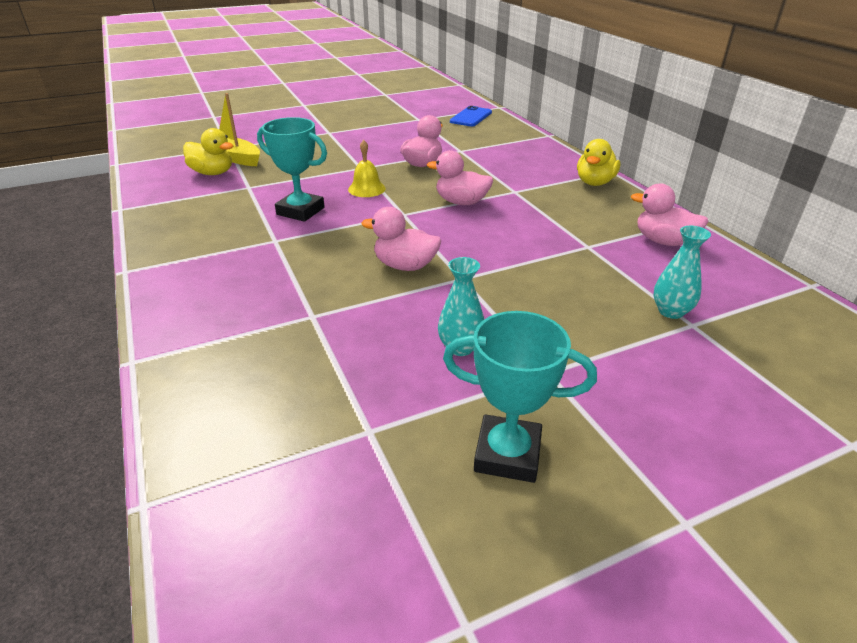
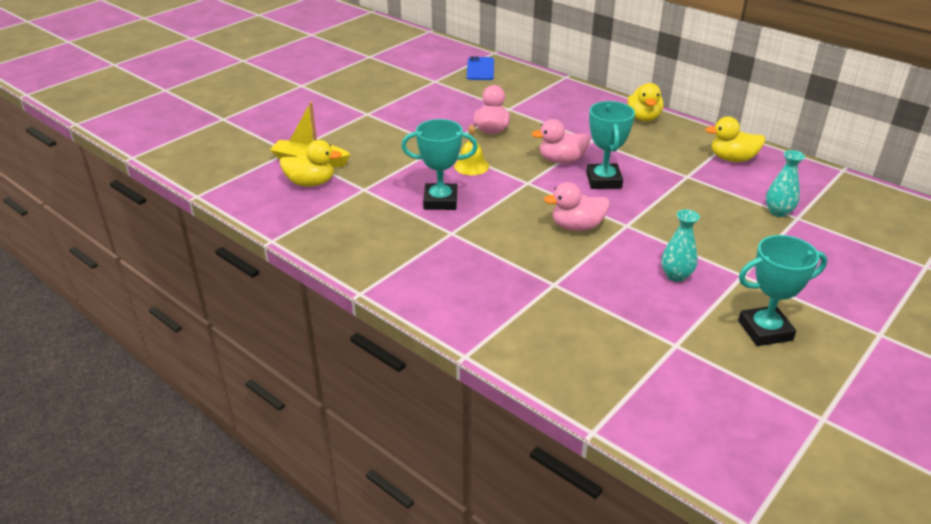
camera: 25 degrees left, 0 degrees up
(485, 229) = (603, 180): none -> turquoise trophy
(663, 241) = (732, 159): pink duck -> yellow duck

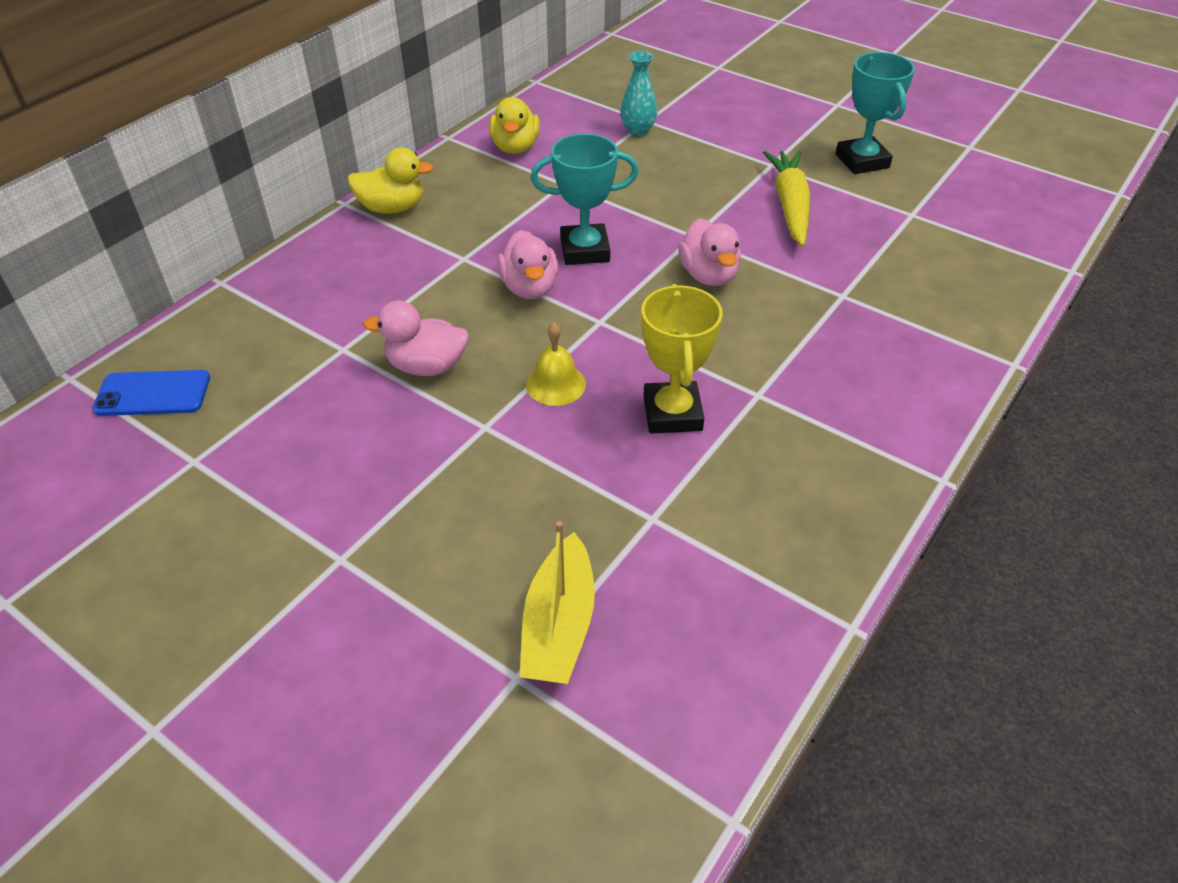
camera: 95 degrees left, 10 degrees up
(311, 183) = (644, 606): yellow duck -> none
(440, 201) = (672, 413): turquoise trophy -> yellow trophy
(676, 275) = (789, 206): turquoise vase -> yellow carrot

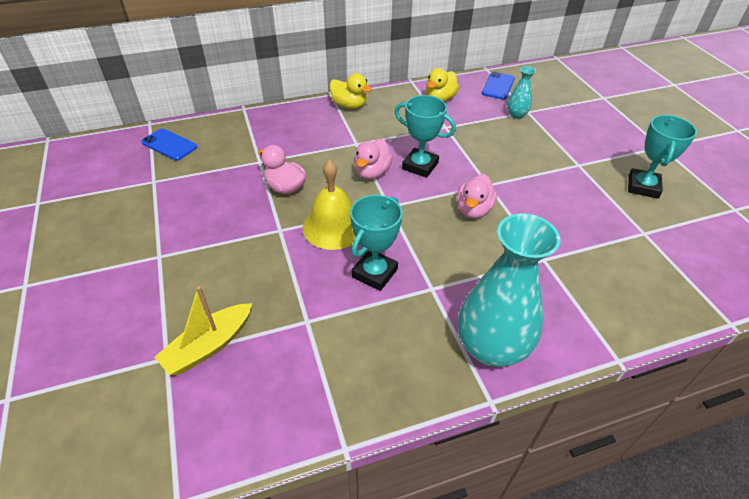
camera: 35 degrees right, 0 degrees up
(556, 384) = (333, 227): yellow bell -> yellow bell, size x1.72
(575, 100) = (498, 86): none -> blue phone
(672, 413) = (375, 273): yellow trophy -> turquoise trophy
(789, 206) = (565, 193): yellow carrot -> none
(887, 423) = (491, 347): none -> turquoise vase

